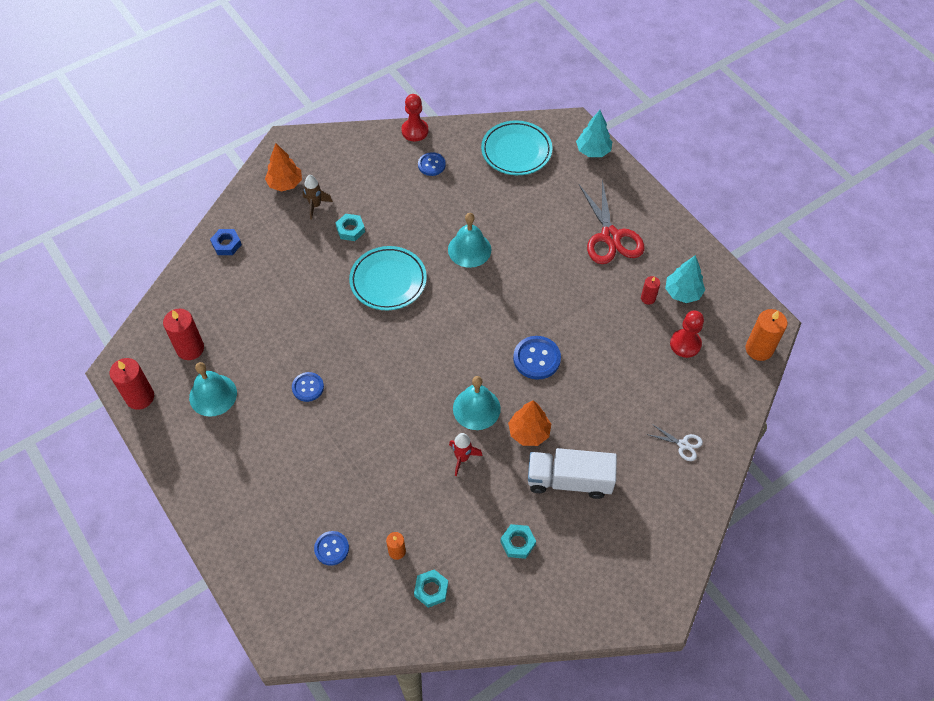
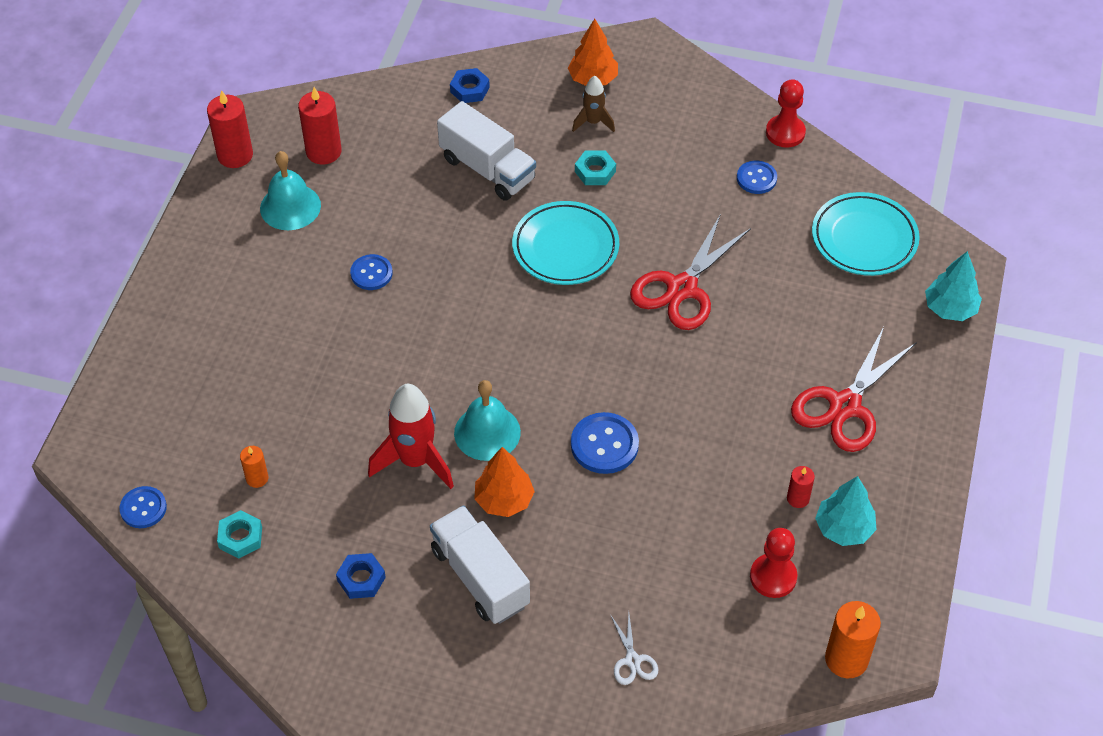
camera: 50 degrees right, 5 degrees down
(294, 277) = (487, 169): none -> white truck
(331, 548) = (212, 421): blue button -> blue button (143, 508)
(462, 458) = (415, 461): red rocket -> red rocket, size x1.78
(469, 249) = (682, 288): turquoise bell -> red scissors
(518, 543) = (361, 579): turquoise nut -> blue nut

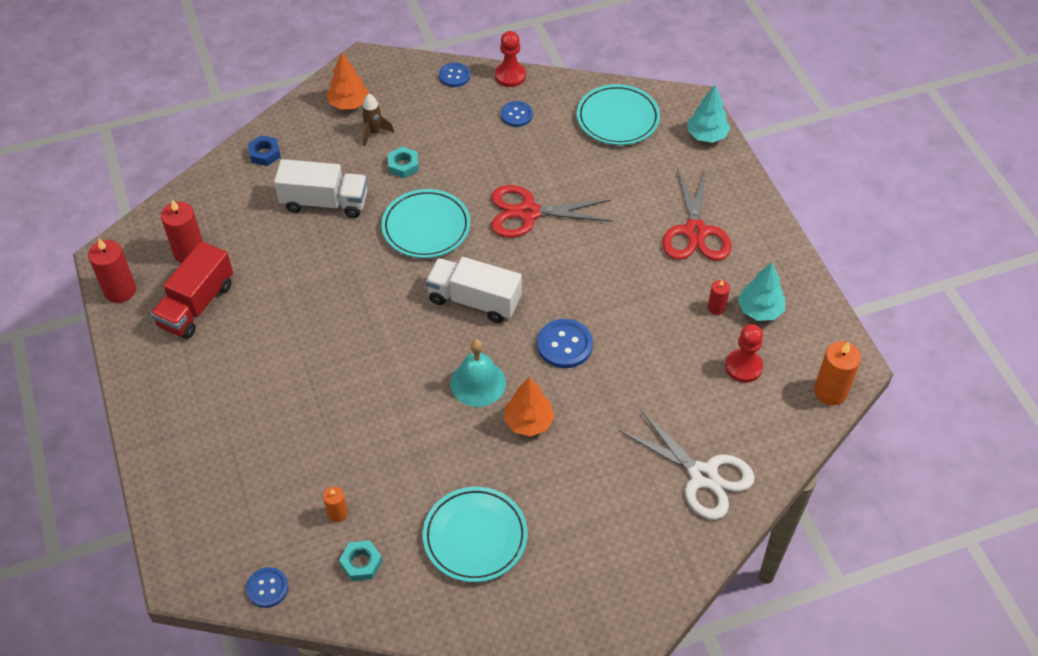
camera: 35 degrees left, 0 degrees up
(290, 207) = (197, 305): turquoise bell -> red truck
(361, 579) = (475, 537): blue nut -> turquoise plate
(371, 273) = (300, 319): blue button -> blue button (454, 76)
(415, 461) = (444, 432): red rocket -> none
(480, 577) = (556, 484): white truck -> white truck (474, 300)
(632, 660) = (703, 476): white scissors -> white scissors, size x2.14
(682, 288) = (528, 213): red scissors -> red scissors turned 90 degrees clockwise

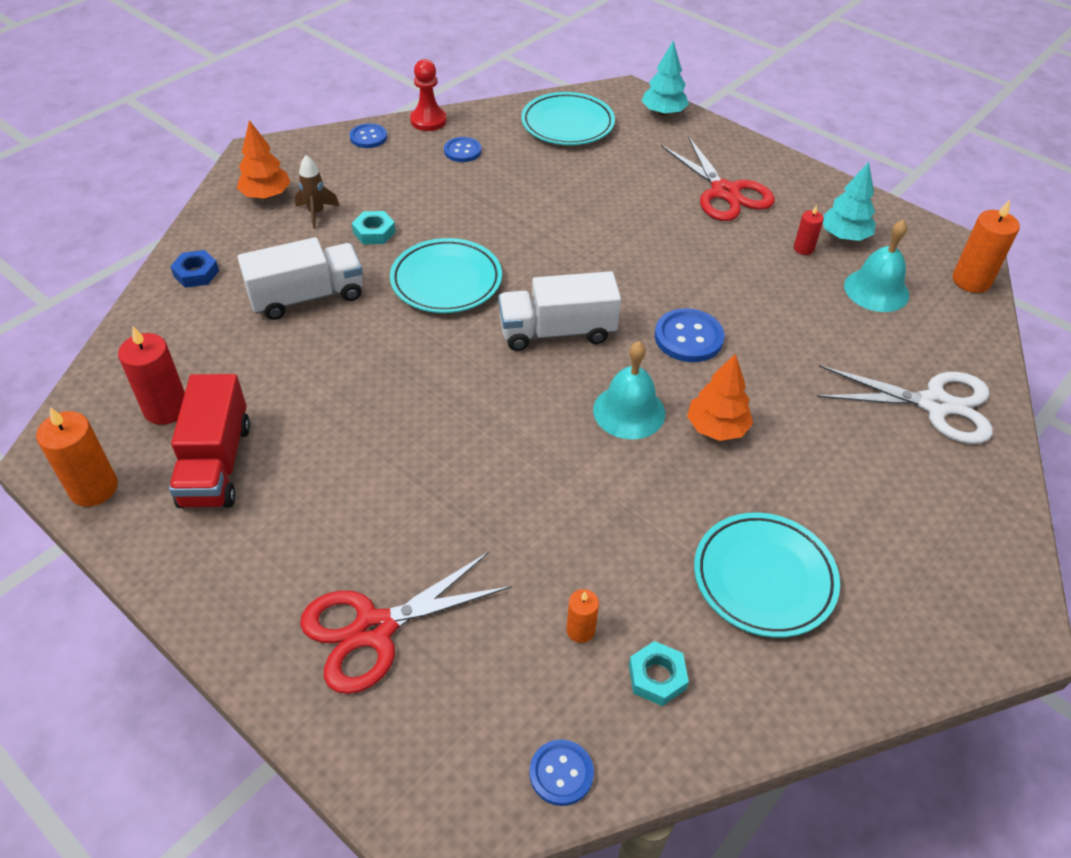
camera: 30 degrees left, 5 degrees down
(120, 290) = (93, 488): red candle -> orange candle
(528, 213) = (546, 231): red scissors -> red scissors (374, 629)
(743, 367) = (876, 290): red pawn -> turquoise bell

